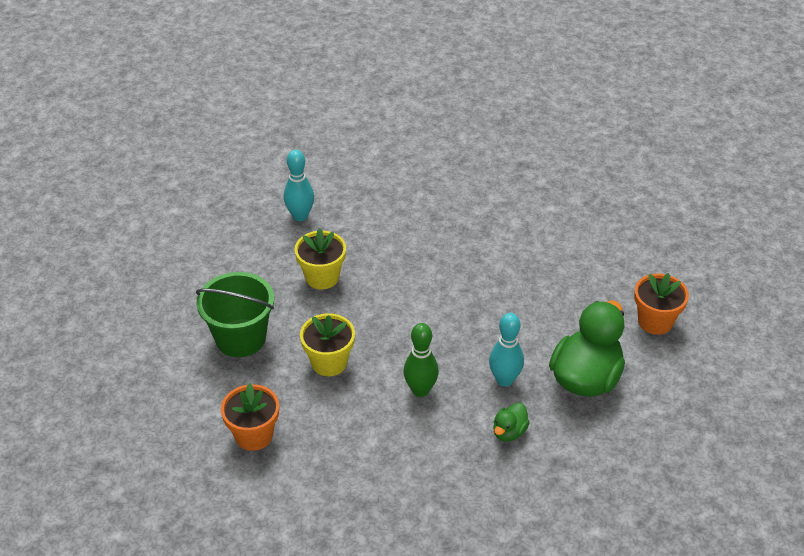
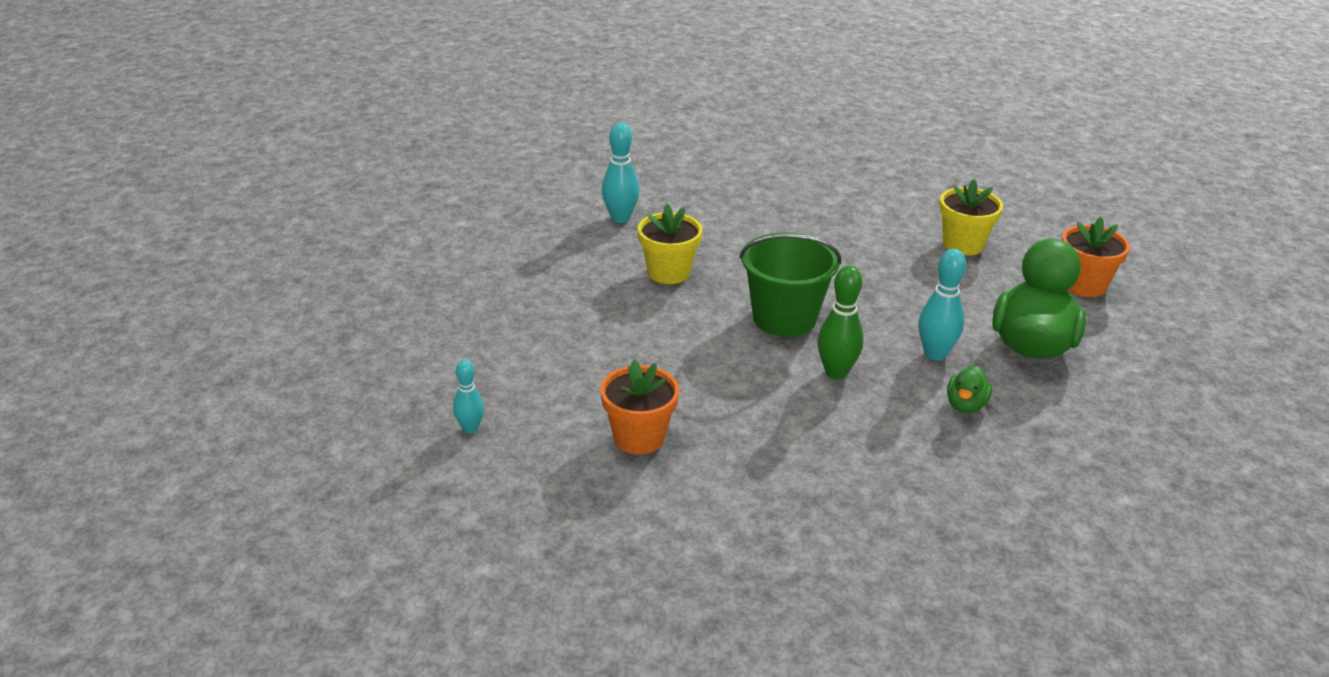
camera: 10 degrees left, 10 degrees down
(135, 414) = (470, 428): none -> turquoise bowling pin
(240, 338) = (587, 338): green bucket -> green bucket (784, 318)
(329, 362) = (709, 354): yellow flower pot -> yellow flower pot (963, 245)

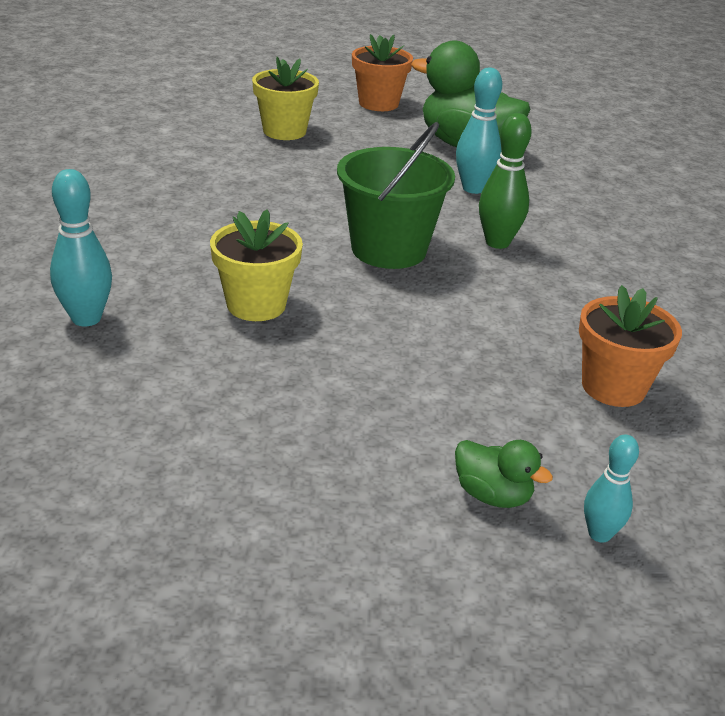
camera: 80 degrees left, 0 degrees up
(965, 405) = (556, 195): green duck -> green duck (492, 495)

